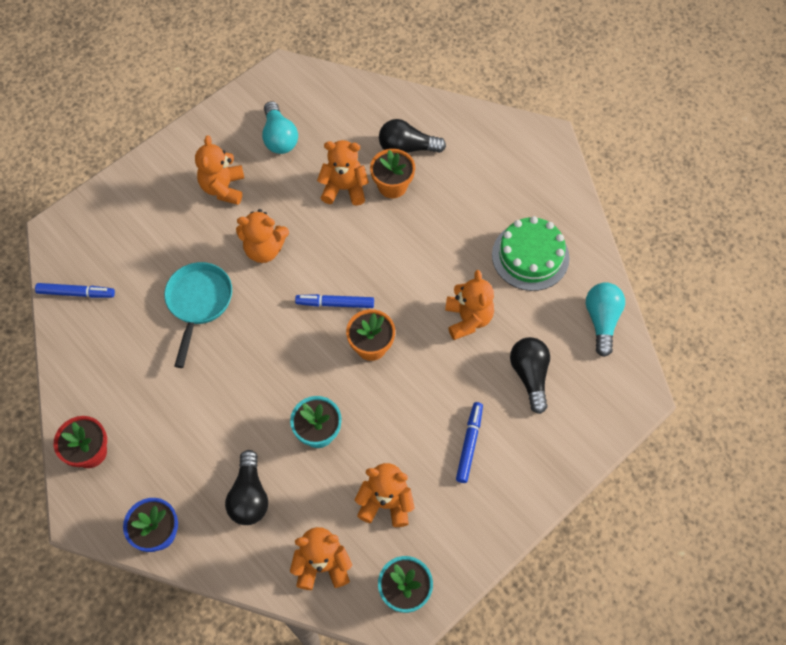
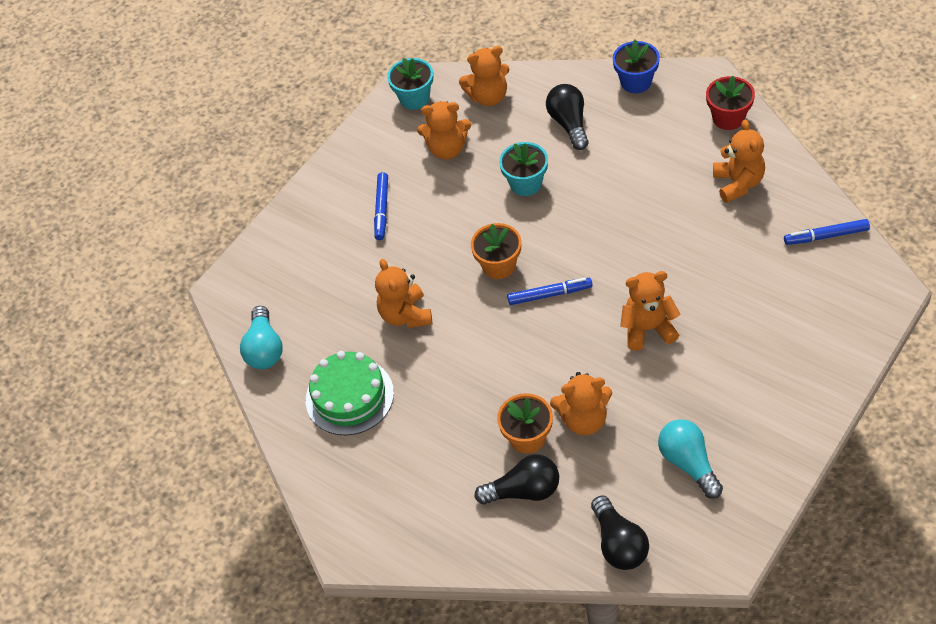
camera: 175 degrees right, 10 degrees down
(198, 303) = (693, 259): turquoise pan -> none
(223, 188) = (727, 383): orange teddy bear -> orange teddy bear (738, 183)
(530, 376) = (333, 279): black light bulb -> black light bulb (619, 543)

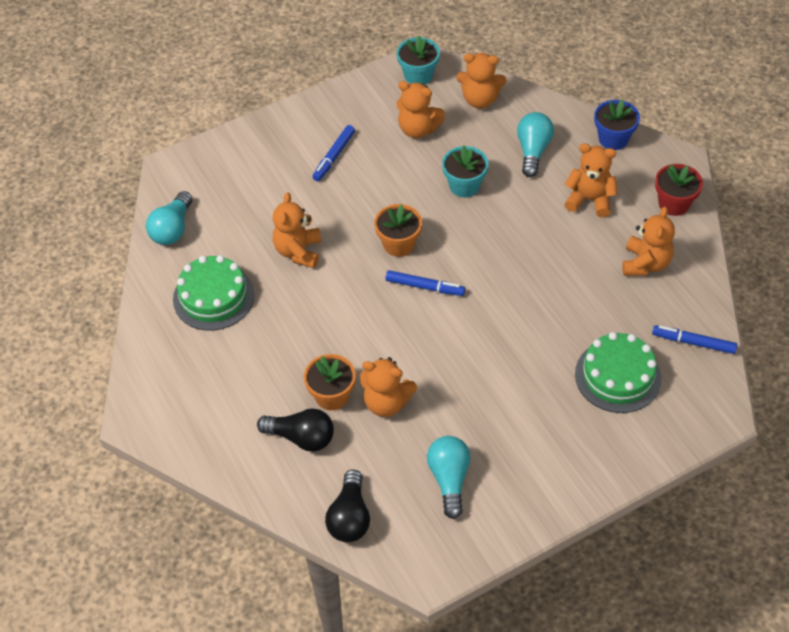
camera: 20 degrees right, 0 degrees up
(569, 124) = (533, 151): black light bulb -> turquoise light bulb
(648, 329) = (488, 352): orange teddy bear -> orange teddy bear (590, 200)
(779, 297) = (617, 376): none -> green cake

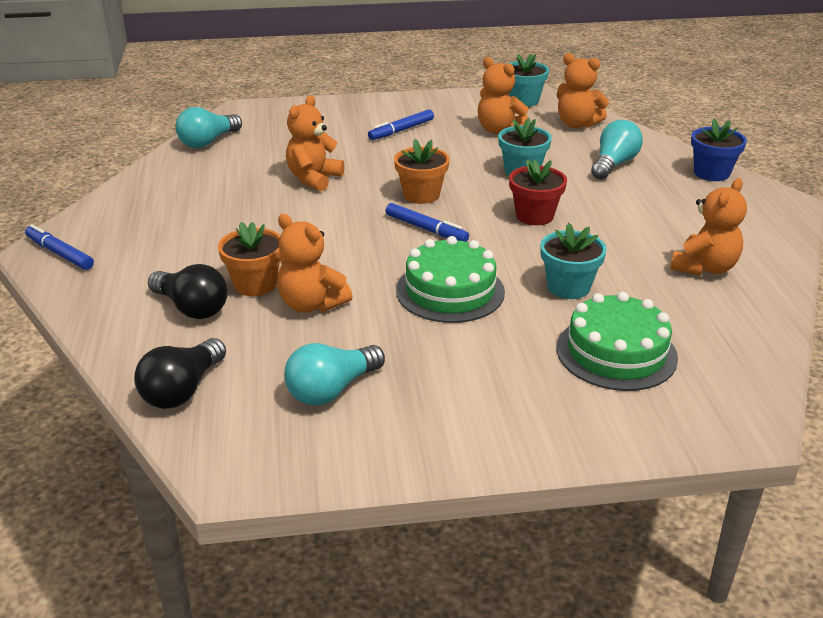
camera: 20 degrees right, 20 degrees down
(213, 297) = (202, 189): green cake -> green cake (450, 291)
(449, 479) = (332, 390): turquoise light bulb -> turquoise light bulb turned 150 degrees counterclockwise
(559, 319) = (568, 287): none -> turquoise flower pot
(590, 200) = (660, 208): orange teddy bear -> none
(674, 204) = (764, 230): red flower pot -> red flower pot (534, 216)
(693, 342) = (738, 347): blue marker -> blue marker (60, 253)

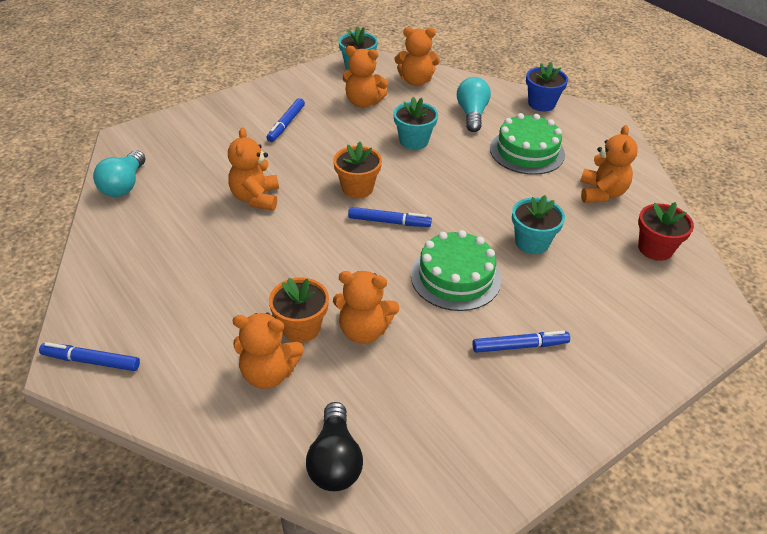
camera: 30 degrees left, 10 degrees up
(191, 308) = (269, 373): black light bulb -> orange teddy bear
(332, 390) = (449, 407): turquoise light bulb -> none
(460, 367) = (520, 346): none -> blue marker
(534, 216) = (456, 182): red flower pot -> red flower pot (655, 248)
(616, 352) = (606, 290): green cake -> green cake (527, 151)

